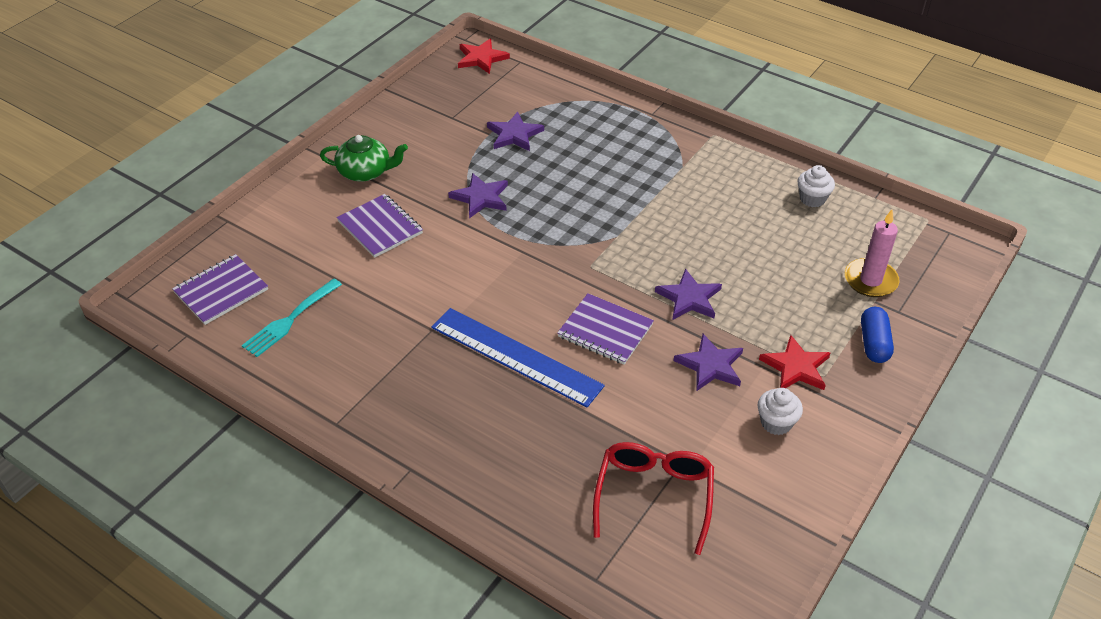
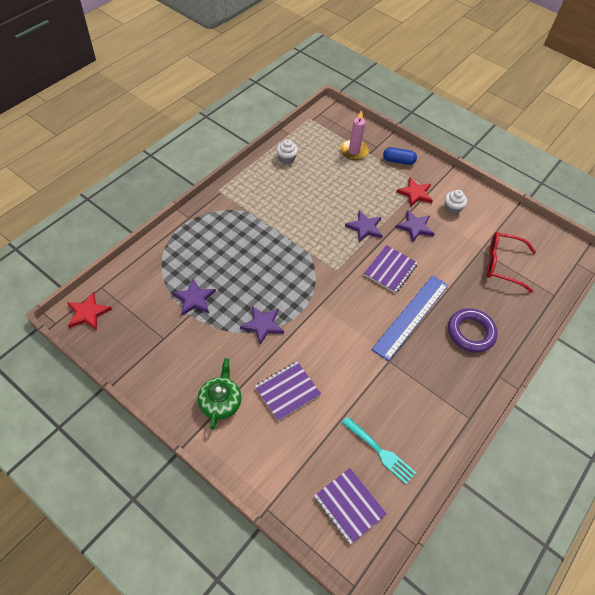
camera: 90 degrees left, 10 degrees up
(493, 435) = (471, 332): none -> purple ring

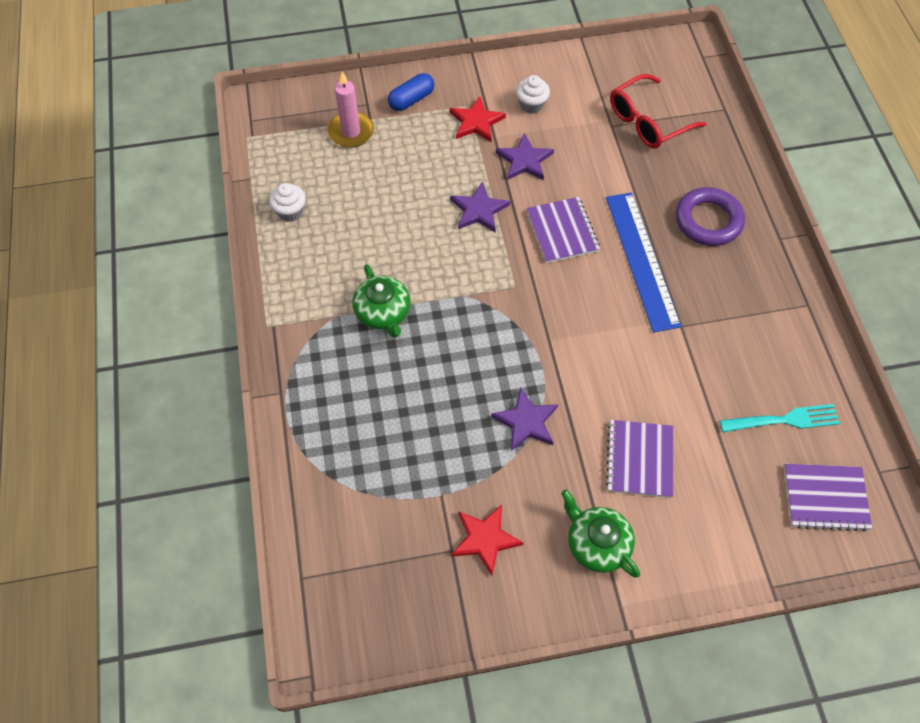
camera: 45 degrees left, 5 degrees up
(88, 313) = (330, 621): red star -> red star (485, 539)
(194, 299) = (421, 473): purple star -> none
(267, 228) = (383, 313): none -> green teapot

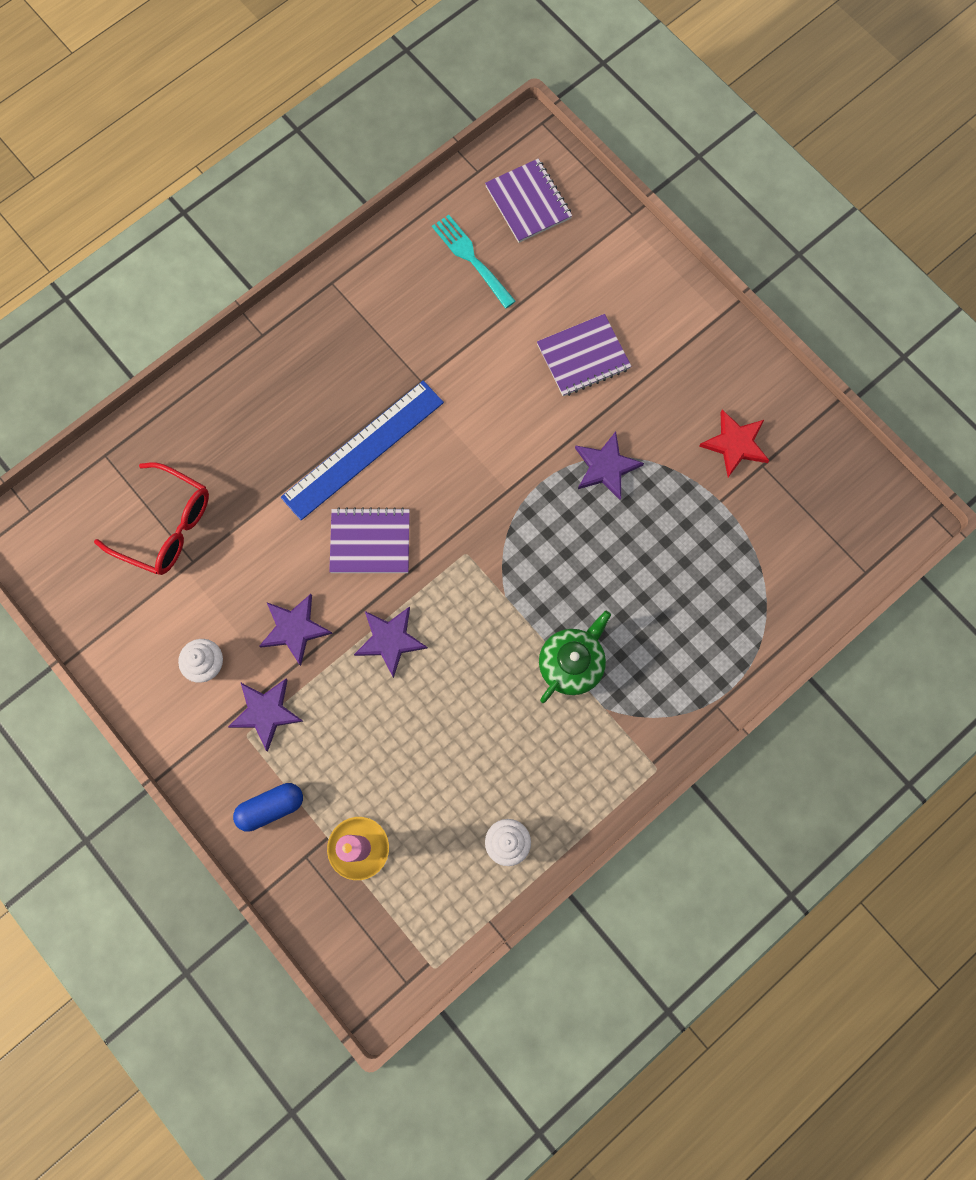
camera: 120 degrees left, 15 degrees up
(411, 100) = (271, 807): blue capsule -> blue capsule turned 45 degrees counterclockwise
(476, 122) = (266, 712): red star -> purple star
(562, 231) = (370, 541): purple notebook -> purple notebook turned 45 degrees clockwise
(597, 543) = (681, 356): green teapot -> none
(708, 221) = (276, 409): purple ring -> none

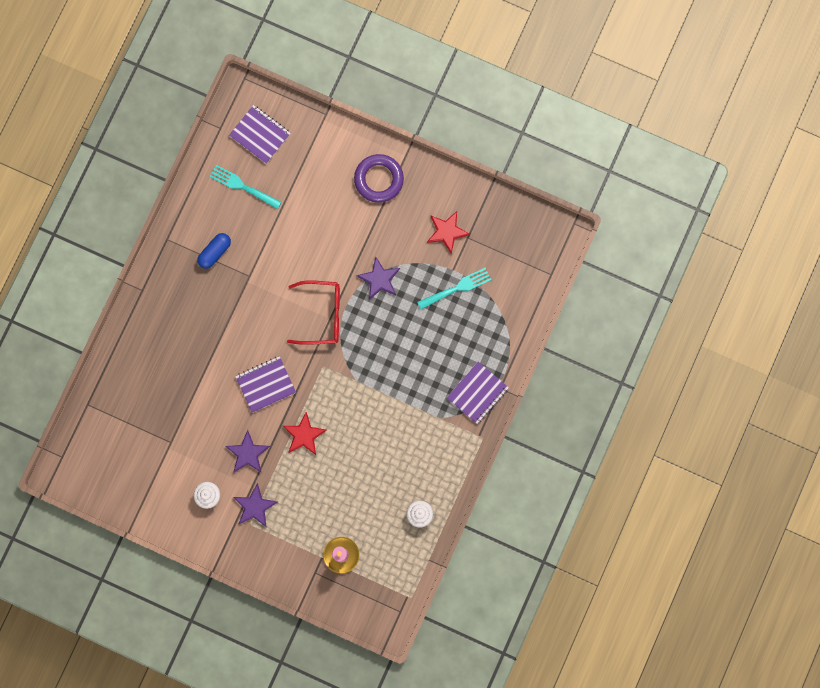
camera: 25 degrees left, 5 degrees up
(166, 526) = (145, 429): red glasses -> red glasses (322, 314)
(271, 807) = (283, 556): blue capsule -> blue capsule (215, 252)
(363, 450) = (235, 333): blue ruler -> none
(390, 640) = (304, 435): purple star -> red star
(572, 663) = (410, 401): green teapot -> none
(583, 357) = (336, 218): purple notebook -> purple notebook (477, 393)
(668, 330) = (379, 179): none -> purple ring
(715, 530) = (457, 288): none -> turquoise fork

